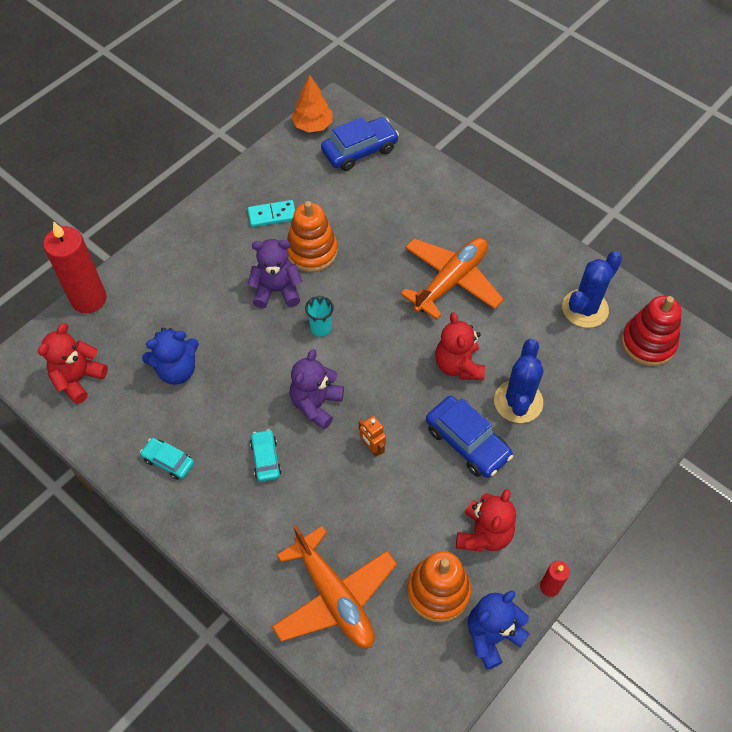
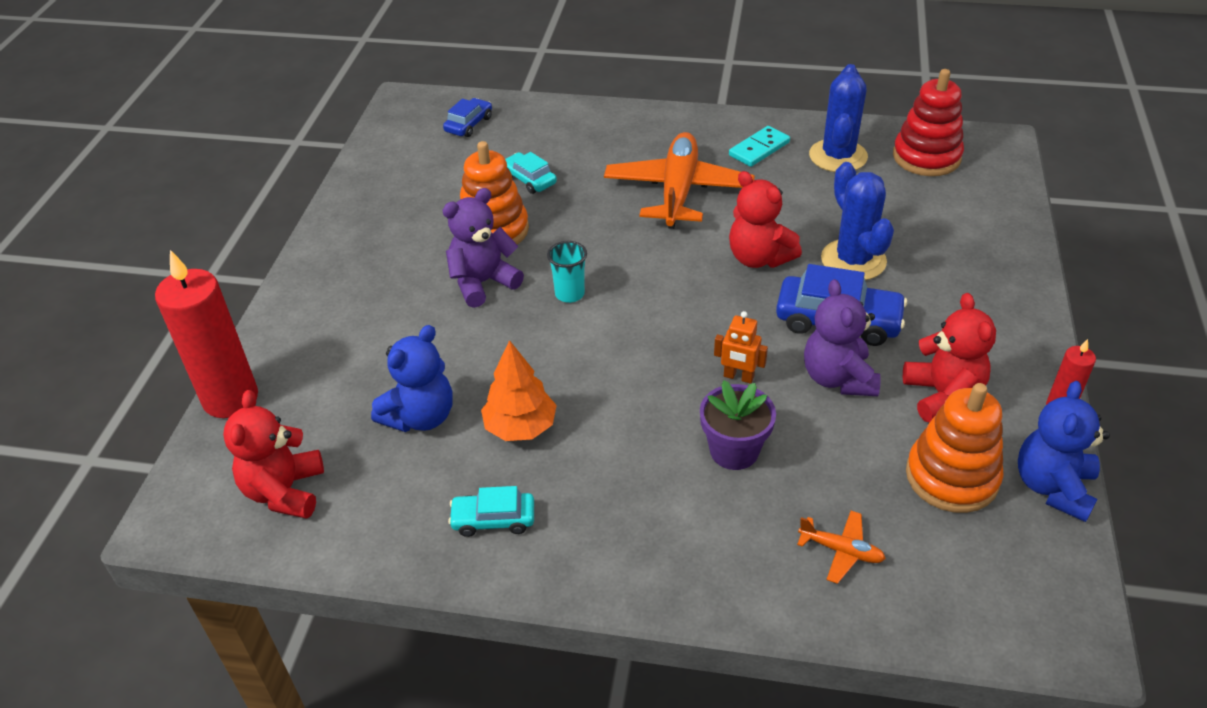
camera: 30 degrees left, 15 degrees down
(266, 459) = (620, 452): turquoise car -> turquoise car (529, 179)
(272, 215) = (414, 217): turquoise domino -> turquoise domino (759, 149)
(313, 125) = (393, 124): orange tree -> orange tree (520, 427)
(316, 404) = (632, 367): purple teddy bear -> purple teddy bear (838, 378)
(328, 496) = (734, 451): none -> purple flower pot
(334, 596) = (841, 551): orange plane -> orange plane, size x0.43
(359, 150) = (469, 124): blue car -> blue car, size x0.58

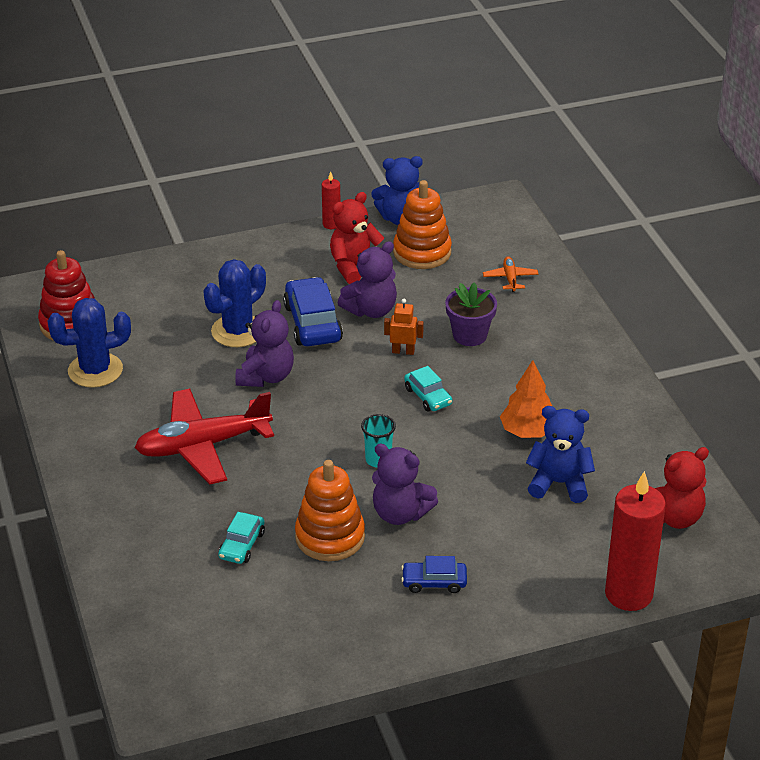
camera: 120 degrees left, 5 degrees down
(469, 124) = (172, 630): blue car -> blue car (434, 582)
(493, 519) = (607, 413): turquoise car -> turquoise car (428, 396)
(678, 191) = (203, 446): orange plane -> red plane
(738, 377) = (403, 351): orange robot -> orange robot turned 75 degrees counterclockwise
(759, 149) = (108, 417): turquoise domino -> none
(759, 258) = (266, 377): red teddy bear -> purple teddy bear

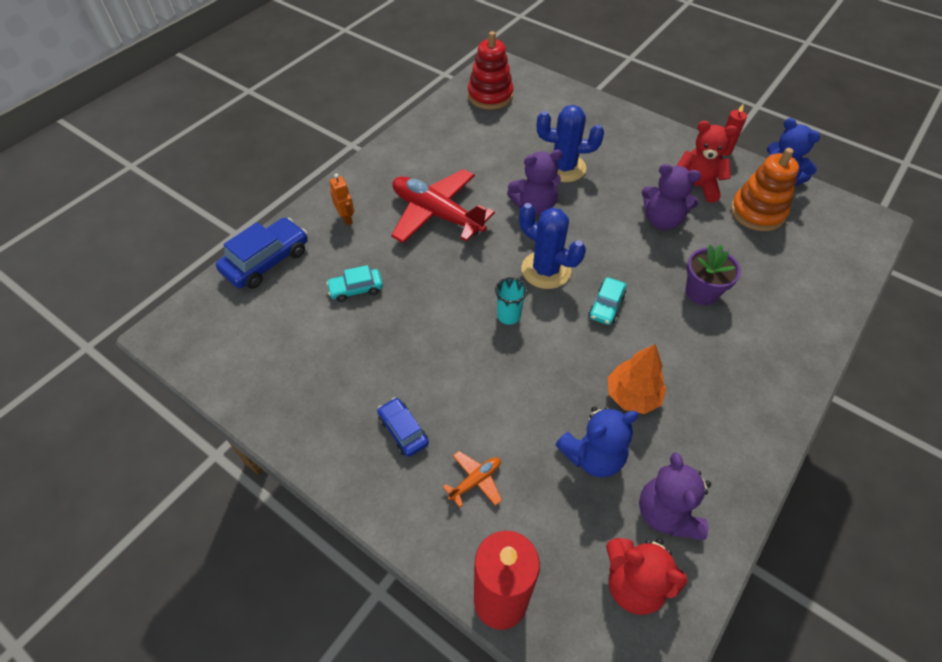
camera: 55 degrees right, 15 degrees up
(95, 370) = (460, 128): blue cactus -> blue cactus (546, 270)
(312, 323) = (613, 198): blue car -> blue car (266, 261)
(330, 537) = (403, 334): orange stacking toy -> none
(400, 513) = (462, 363): purple teddy bear -> purple teddy bear (666, 513)
(403, 351) = (639, 263): orange robot -> orange robot (346, 218)
(510, 278) = (795, 280): orange plane -> orange plane (475, 481)
(559, 483) = (592, 456): blue teddy bear -> blue teddy bear turned 90 degrees clockwise

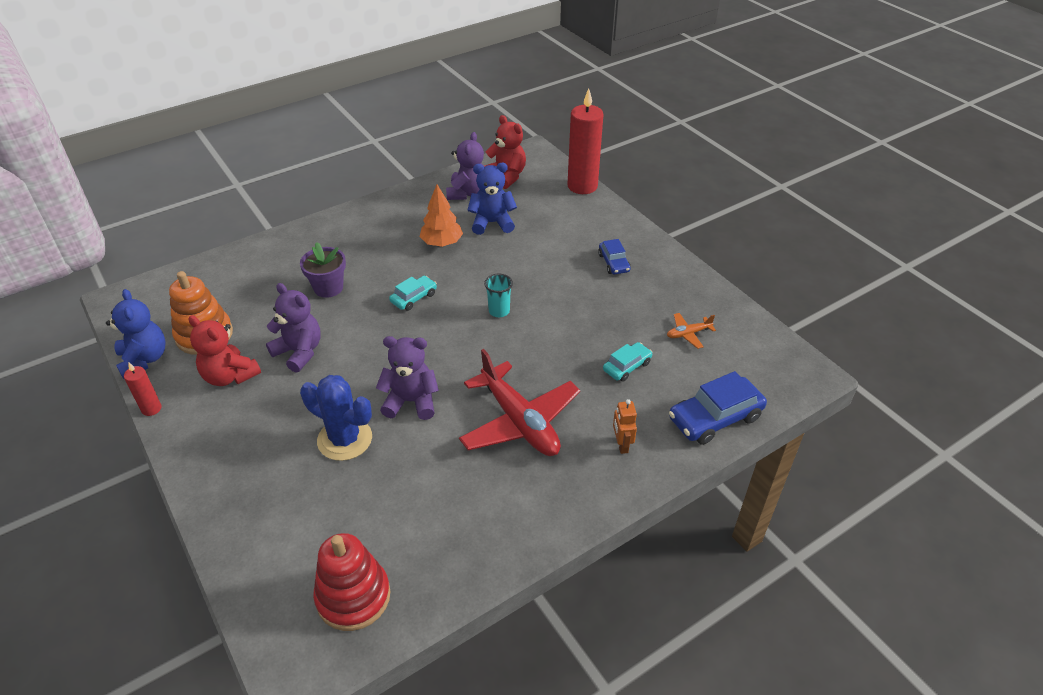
camera: 160 degrees left, 10 degrees down
(356, 289) = (627, 366): turquoise car -> turquoise car turned 45 degrees counterclockwise
(475, 481) = (574, 229): orange plane -> orange plane (688, 334)
(546, 270) = (443, 337): blue cactus -> none

